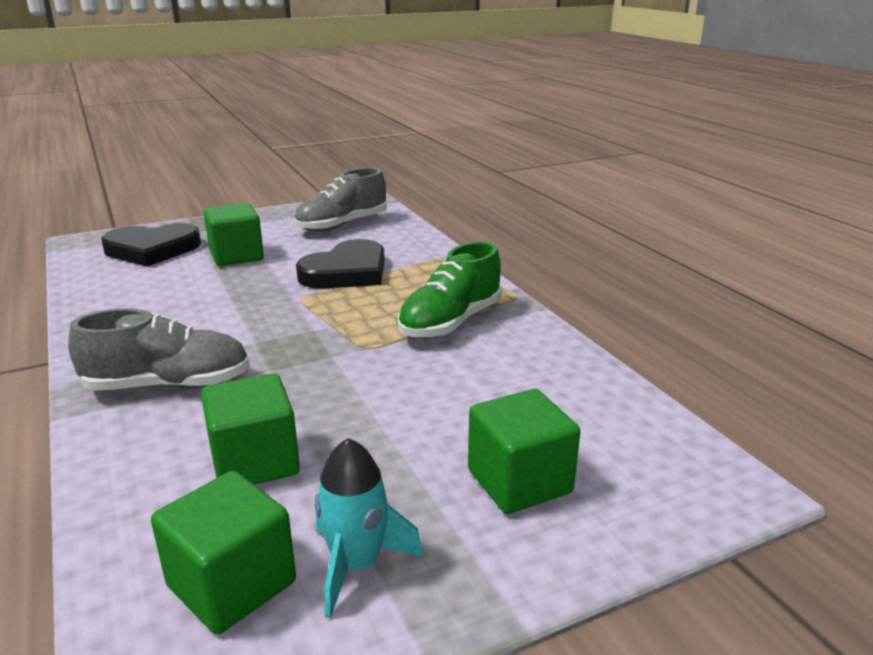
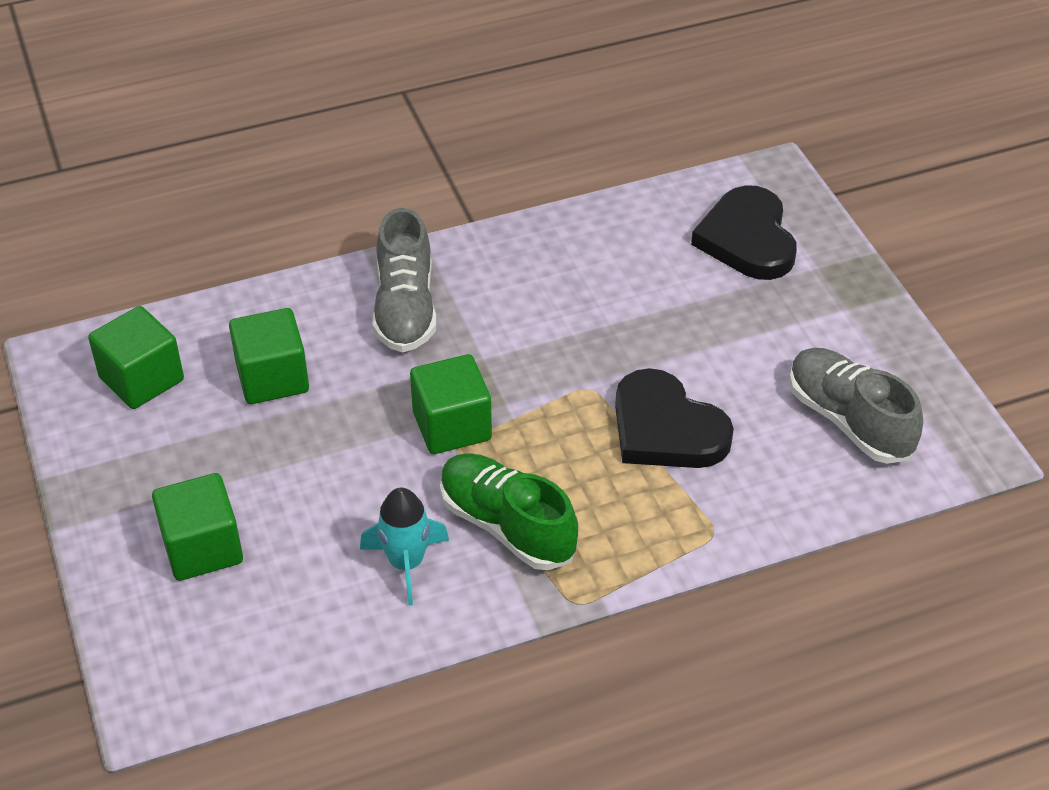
camera: 95 degrees right, 20 degrees up
(236, 256) = (724, 318): green cube -> green cube (452, 426)
(356, 565) = (139, 442): turquoise rocket -> turquoise rocket (406, 563)

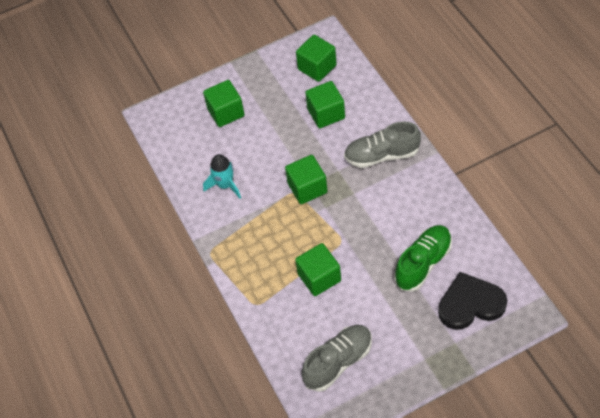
camera: 90 degrees right, 10 degrees up
(507, 526) = (250, 219): green shoe -> green shoe (423, 263)
(666, 429) = (319, 277): black heart -> green cube

